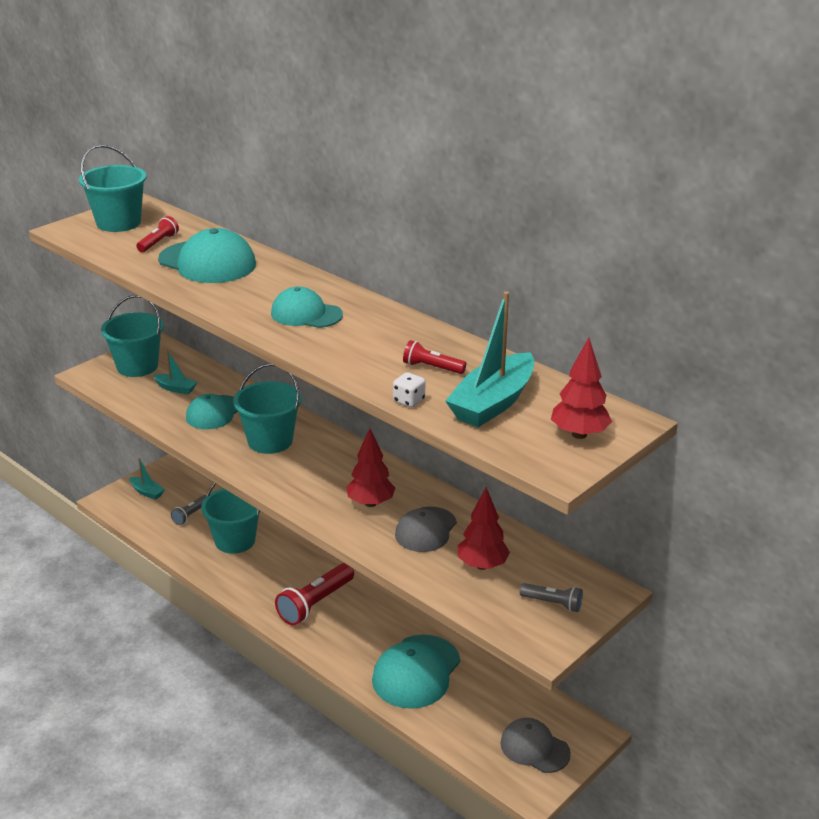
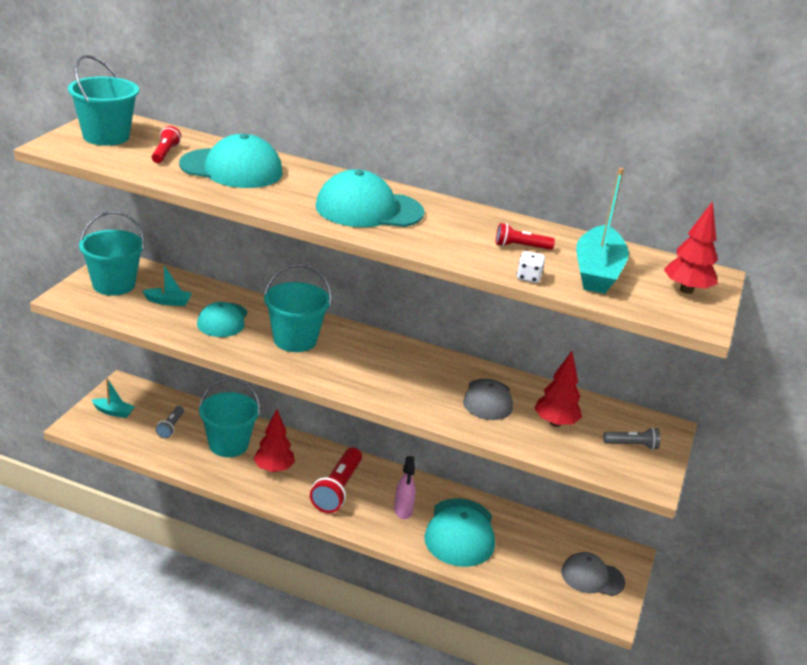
camera: 25 degrees left, 0 degrees up
(306, 314) = (368, 209): turquoise cap -> turquoise cap, size x1.53
(369, 637) = (403, 510): none -> pink spray bottle
(370, 503) = (425, 383): red tree -> red tree (274, 469)

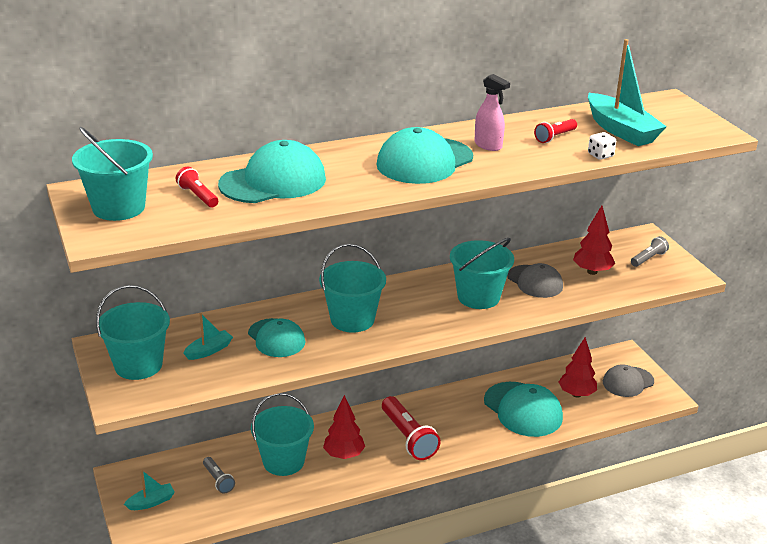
camera: 40 degrees left, 0 degrees up
(403, 510) = (469, 420): pink spray bottle -> pink spray bottle (488, 145)
(418, 382) = (478, 297): none -> turquoise bucket
(686, 290) = (678, 116): red tree -> red tree (576, 394)

